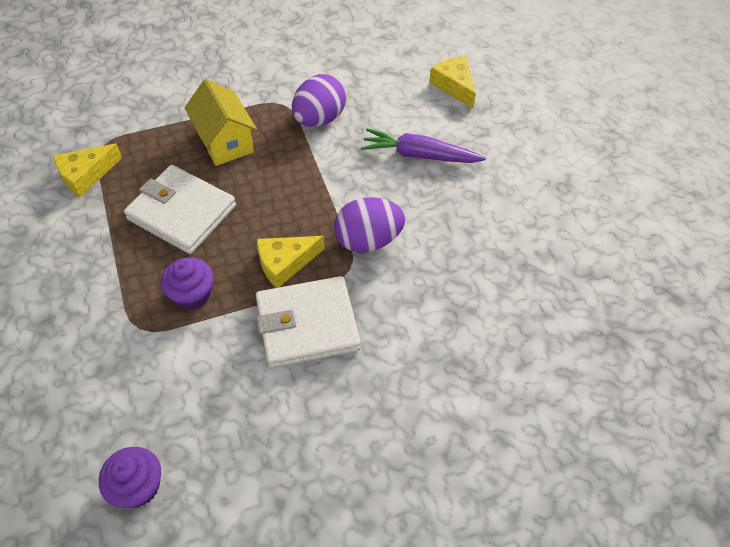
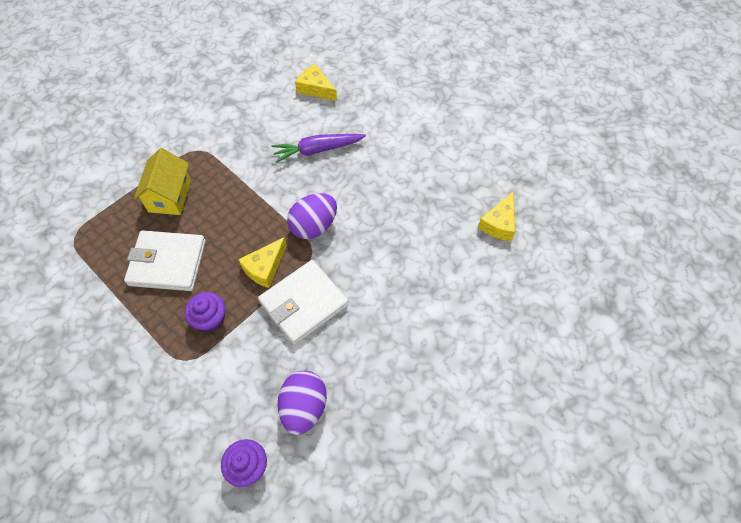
camera: 25 degrees left, 5 degrees up
(86, 175) = (74, 266): yellow cheese -> yellow cheese (499, 223)
(225, 142) = (170, 196): yellow house -> yellow house turned 60 degrees clockwise
(319, 119) = (231, 151): purple egg -> purple egg (304, 407)

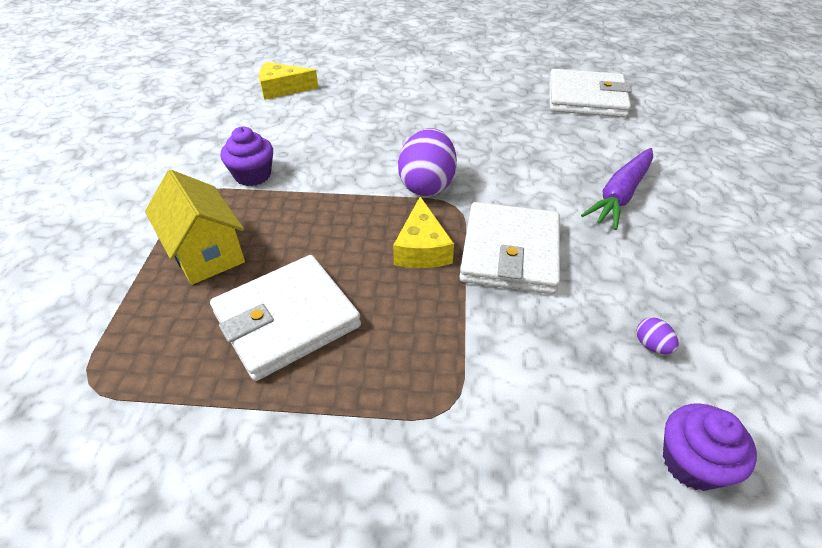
camera: 40 degrees left, 15 degrees down
(210, 319) = (423, 339): purple cupcake -> purple cupcake (253, 175)
(304, 407) = (652, 345): purple egg -> purple egg, size x0.42
(317, 150) = (347, 128): purple carrot -> purple carrot (620, 195)
(499, 223) = (586, 98): yellow cheese -> white wallet

